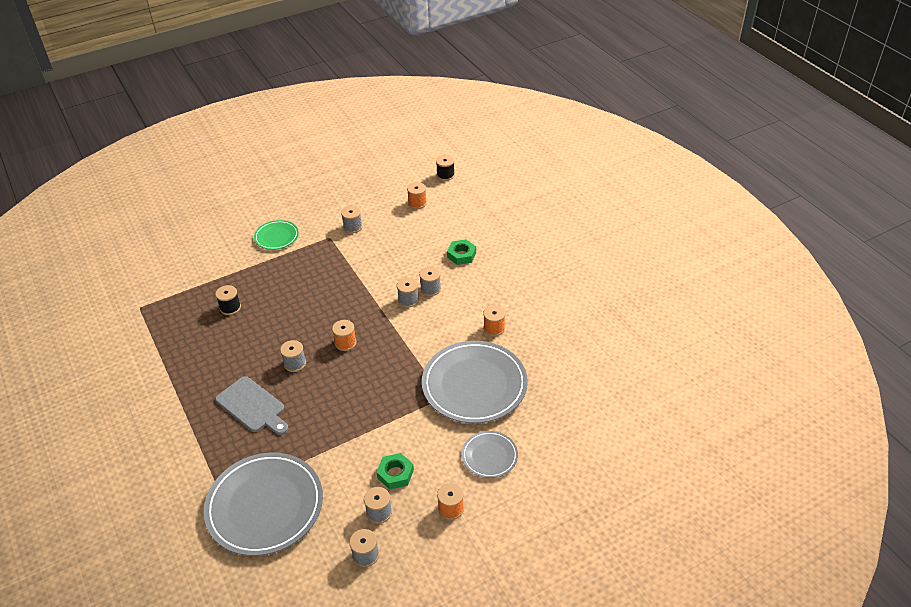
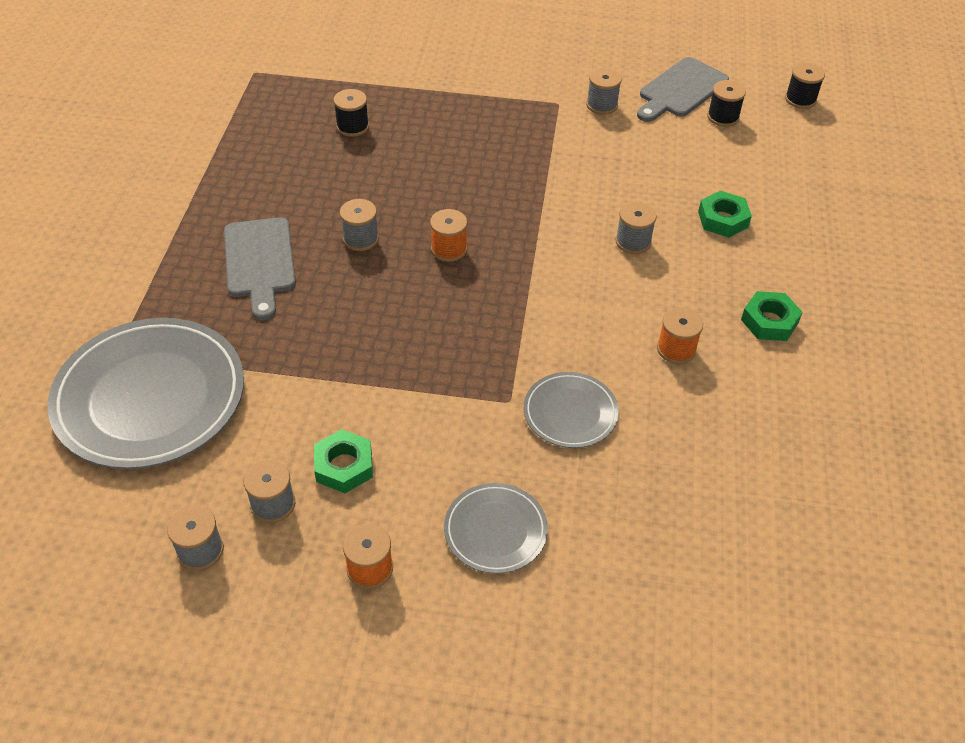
camera: 35 degrees right, 5 degrees up
(276, 237) = (491, 69): green plate -> none
(384, 199) = (680, 90): none -> grey cutting board
(408, 300) = (587, 240): grey spool -> none
(417, 203) = (723, 117): orange spool -> black spool
(474, 385) = (570, 413): grey plate -> grey plate, size x0.50
(522, 292) = (769, 321): none -> green nut

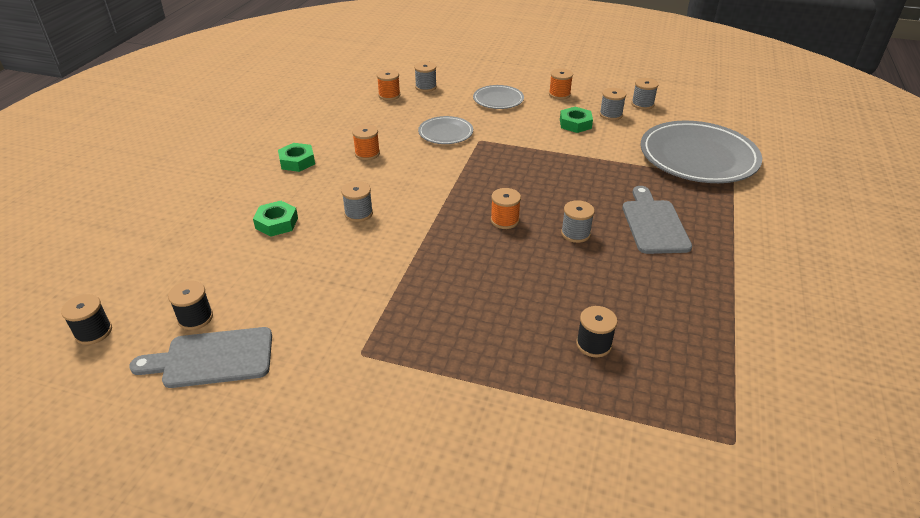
camera: 170 degrees left, 10 degrees down
(602, 105) = (313, 346): grey spool -> grey spool (426, 87)
(680, 90) = (212, 358): grey cutting board -> grey cutting board turned 150 degrees counterclockwise
(716, 520) = (389, 95): none -> orange spool

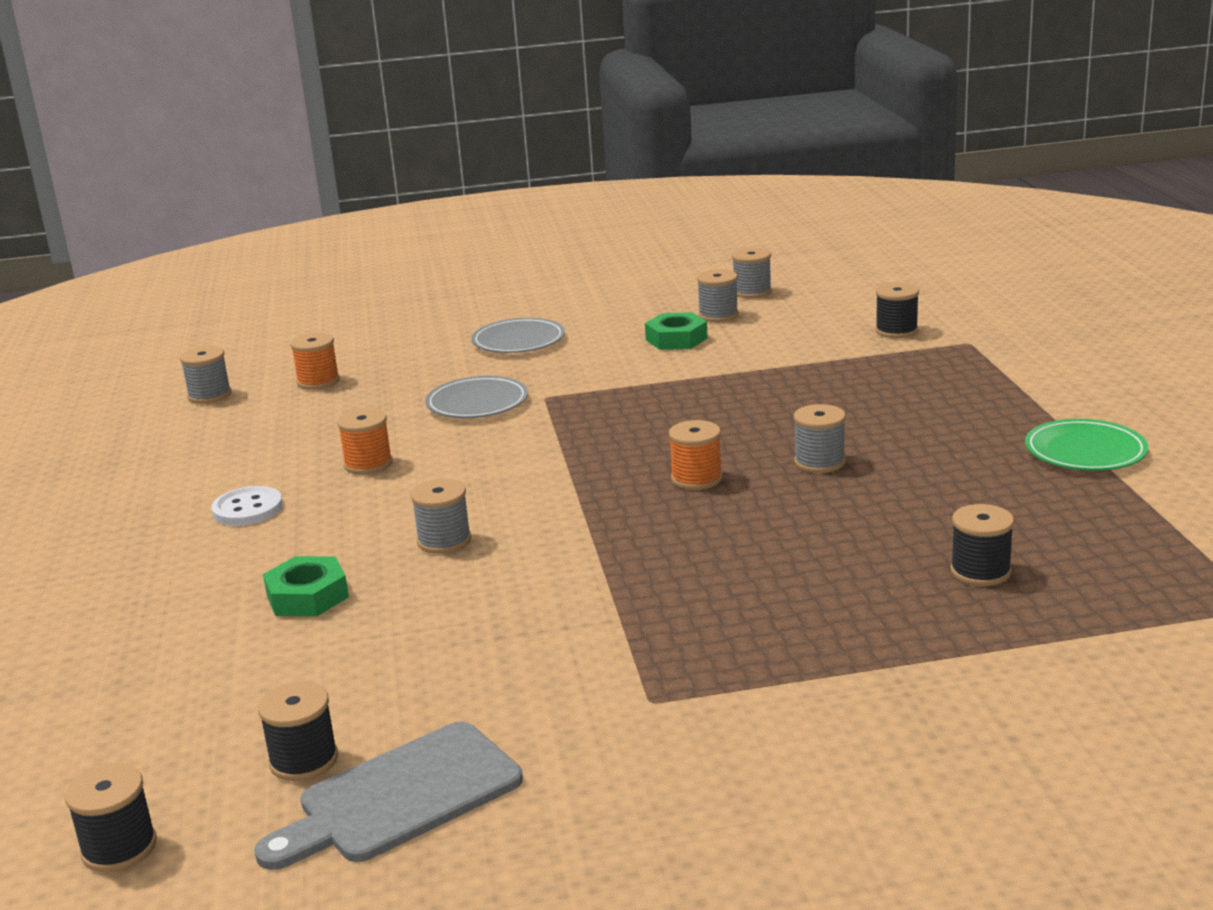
camera: 25 degrees left, 15 degrees down
(297, 161) = (248, 509): green nut -> white button
(426, 87) = (373, 355): grey spool -> grey spool (209, 395)
(559, 94) = (611, 311): orange spool -> none
(654, 224) = (917, 419): grey cutting board -> none
(698, 157) = (896, 331): grey plate -> black spool
(730, 283) = (1085, 451): none -> green plate

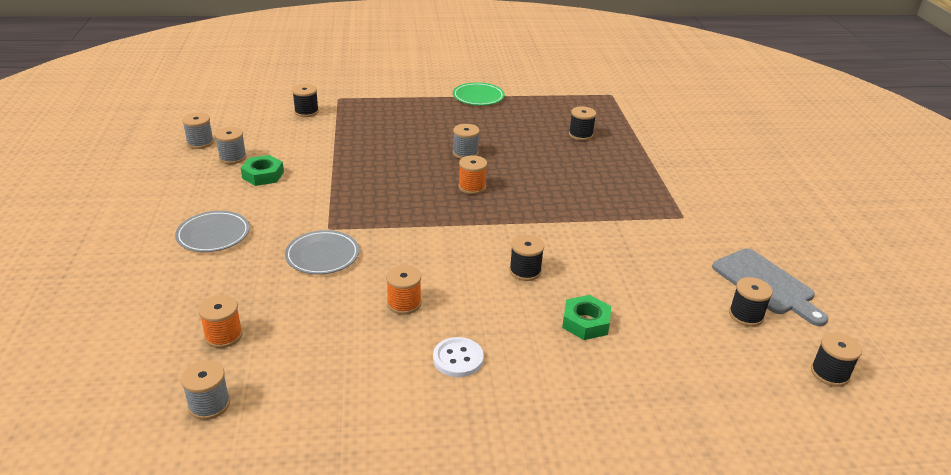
camera: 90 degrees left, 10 degrees up
(444, 541) = (525, 271): grey spool -> black spool

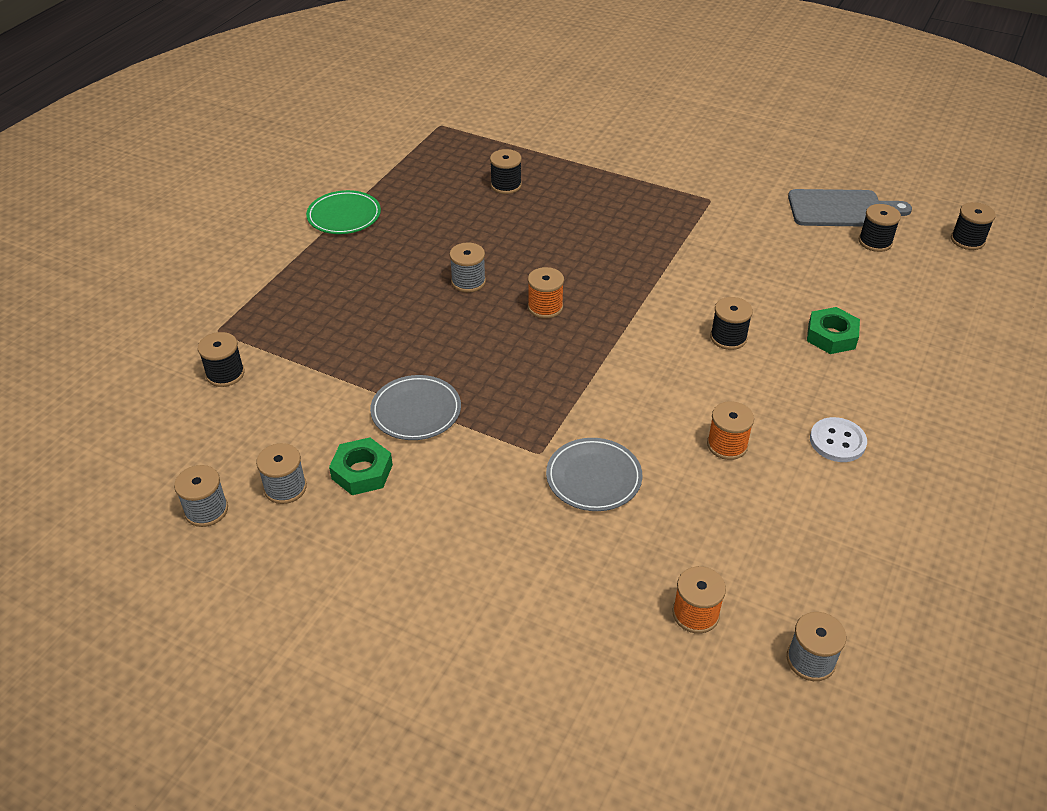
camera: 55 degrees left, 10 degrees up
(213, 235) = (473, 564): grey plate -> grey plate (416, 411)

